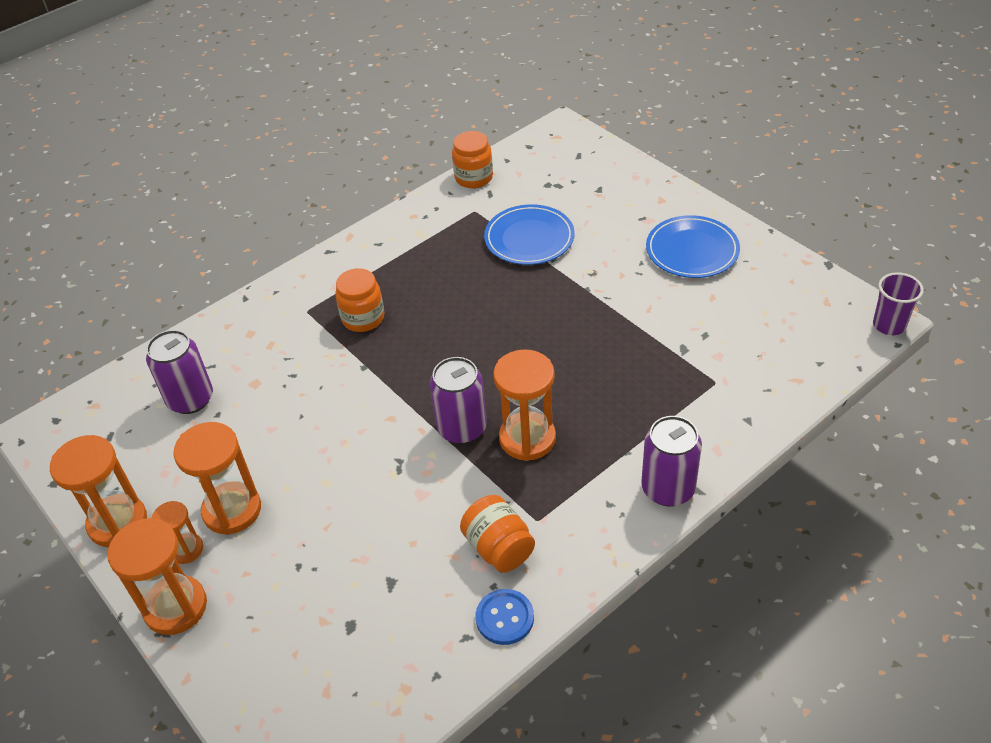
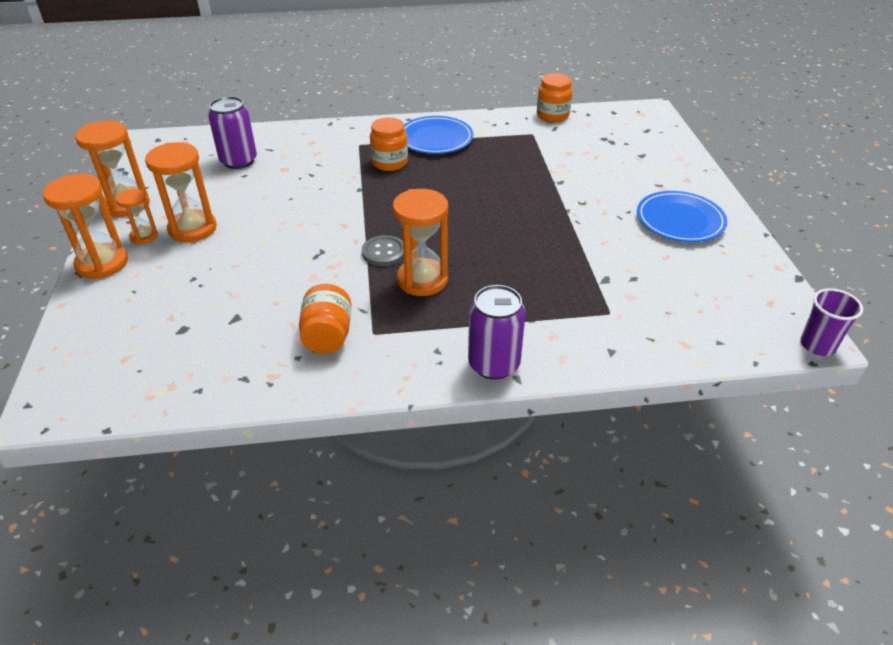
camera: 30 degrees right, 5 degrees down
(462, 428) = (384, 252): purple can -> grey button
(504, 618) = (282, 381): blue button -> none
(529, 238) = (555, 164): blue plate -> blue plate (435, 139)

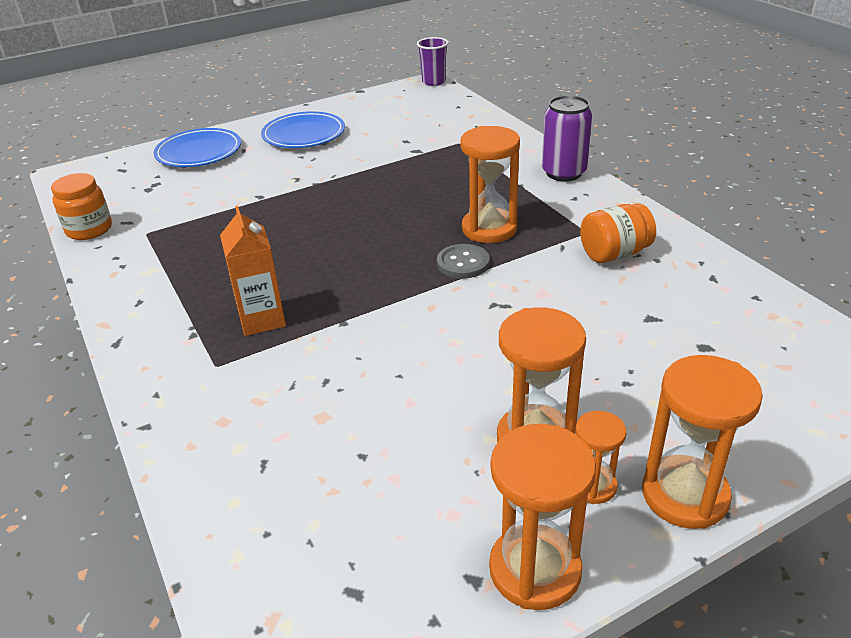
camera: 110 degrees left, 5 degrees down
(238, 161) = (319, 486): purple can -> none
(389, 163) = (262, 319): orange jar -> orange carton
(435, 139) = (178, 301): blue plate -> blue plate (199, 152)

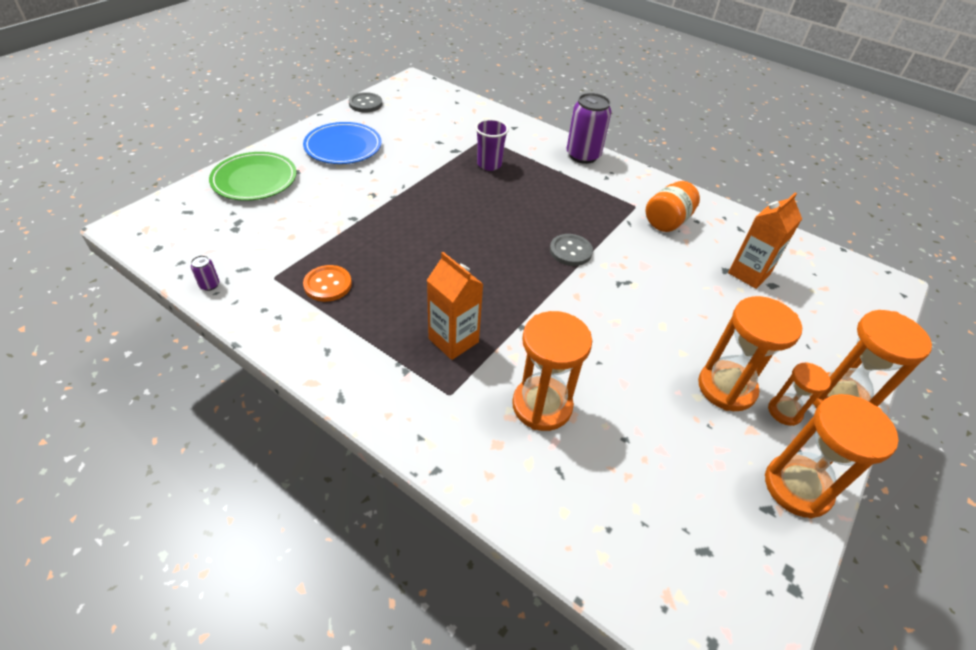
camera: 30 degrees left, 10 degrees up
(89, 229) = (209, 285): orange jar -> purple can
(187, 248) = (328, 284): none -> orange button
(199, 152) = (254, 180): blue plate -> green plate
(359, 99) = (365, 104): none -> grey button
(434, 82) = (417, 79): purple cup -> purple cup (489, 164)
(489, 229) = (566, 216): orange hourglass -> orange hourglass (542, 405)
(680, 328) = (749, 274): none -> orange carton

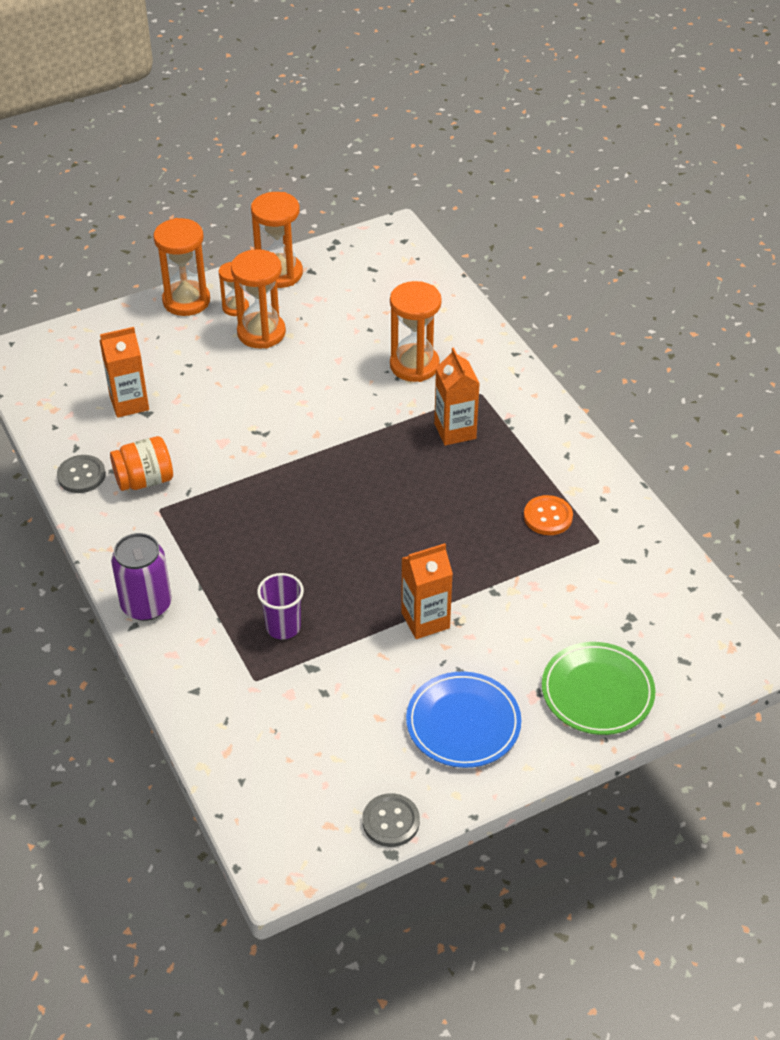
camera: 150 degrees left, 0 degrees up
(209, 285) = (663, 551): purple can -> none
(396, 189) = (425, 620): none -> orange carton
(570, 251) = (283, 479): grey button -> grey button (81, 475)

